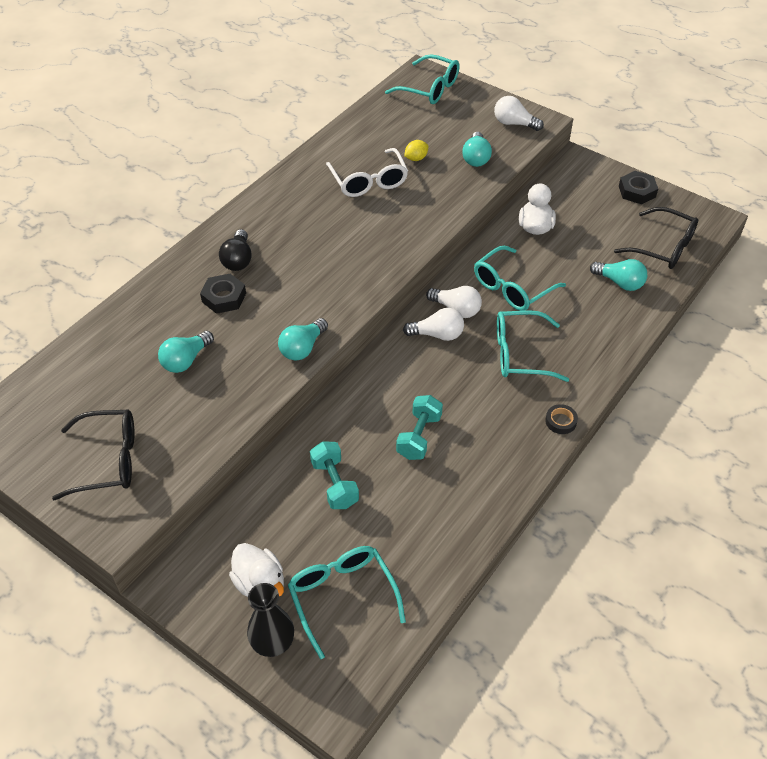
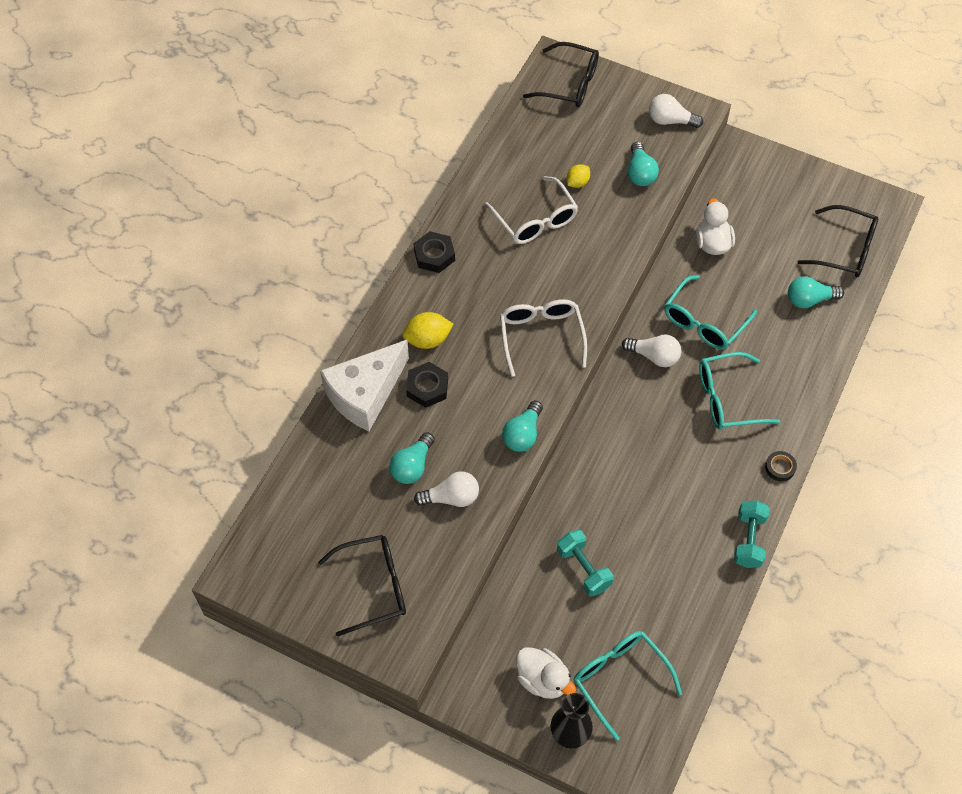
camera: 10 degrees left, 10 degrees up
(163, 295) = (365, 394): none -> white cheese
(238, 260) = (428, 340): black light bulb -> yellow lemon
(346, 270) = (541, 336): none -> white glasses
(419, 436) = (650, 505): turquoise dumbbell -> turquoise dumbbell (748, 540)
(430, 89) = (570, 84): turquoise glasses -> black glasses
(437, 334) = (642, 389): white light bulb -> white light bulb (451, 497)
(619, 282) = (809, 299): turquoise light bulb -> turquoise light bulb turned 150 degrees clockwise
(637, 191) = (808, 182): black nut -> black nut (434, 255)

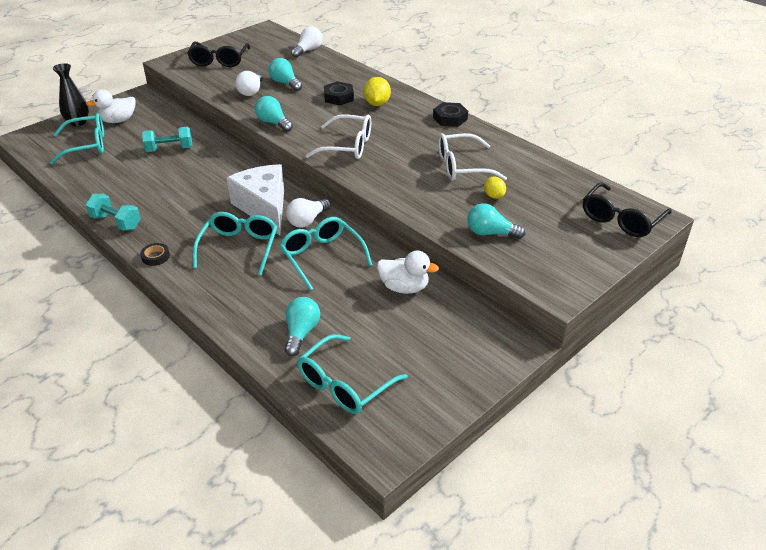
camera: 110 degrees right, 20 degrees down
(365, 394) = (350, 77): white cheese -> white cheese (264, 208)
(670, 120) = (553, 270): white light bulb -> white light bulb (308, 50)
(845, 250) = (344, 384): black glasses -> turquoise glasses

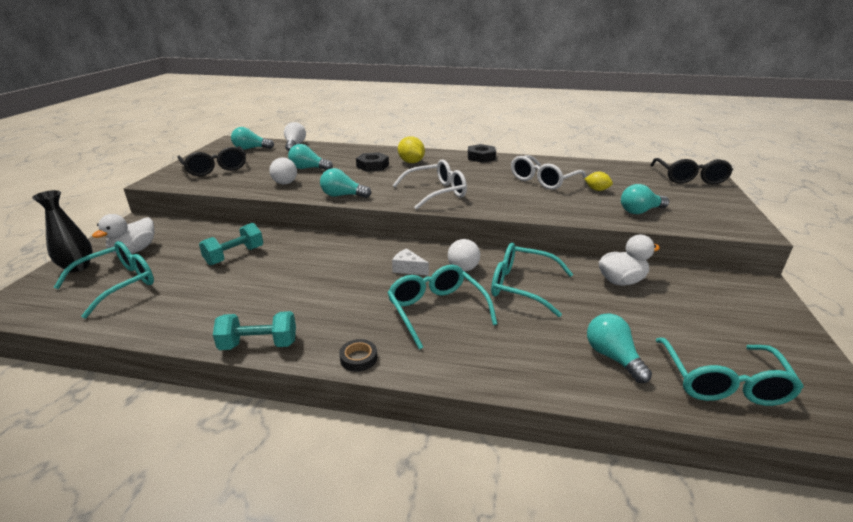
camera: 35 degrees left, 10 degrees down
(264, 208) = (408, 269): white cheese -> white cheese, size x0.41
(269, 44) = (251, 149): none -> turquoise light bulb

